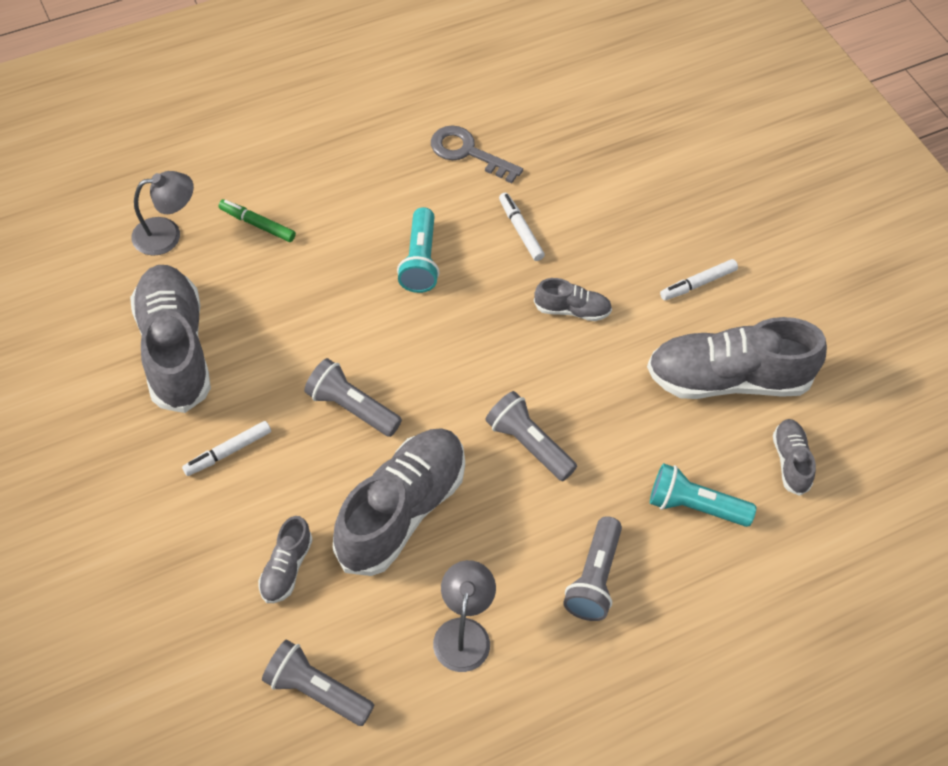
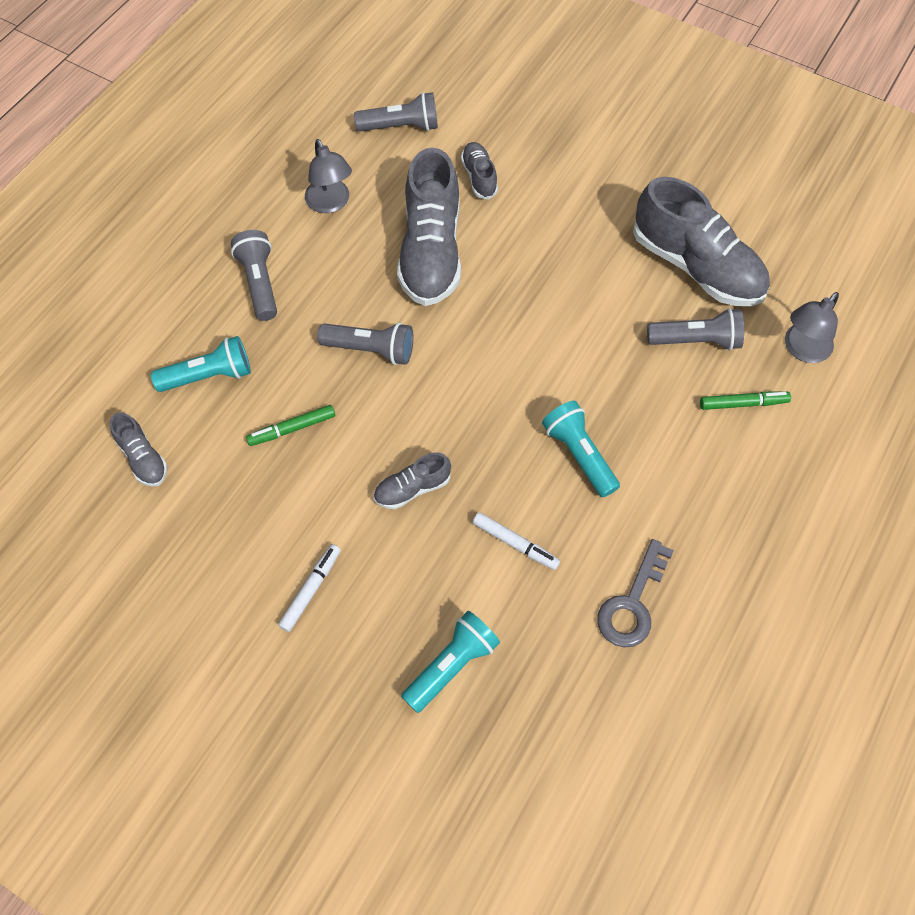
camera: 150 degrees right, 5 degrees up
(228, 452) = (586, 222): white marker -> none
(351, 408) = (527, 300): grey flashlight -> grey flashlight (696, 340)
(467, 152) = (632, 603): grey key -> grey key turned 120 degrees clockwise
(623, 185) = (451, 665): none -> turquoise flashlight
(643, 413) = (292, 429): none -> green marker
(728, 379) = (233, 504): grey shoe -> none

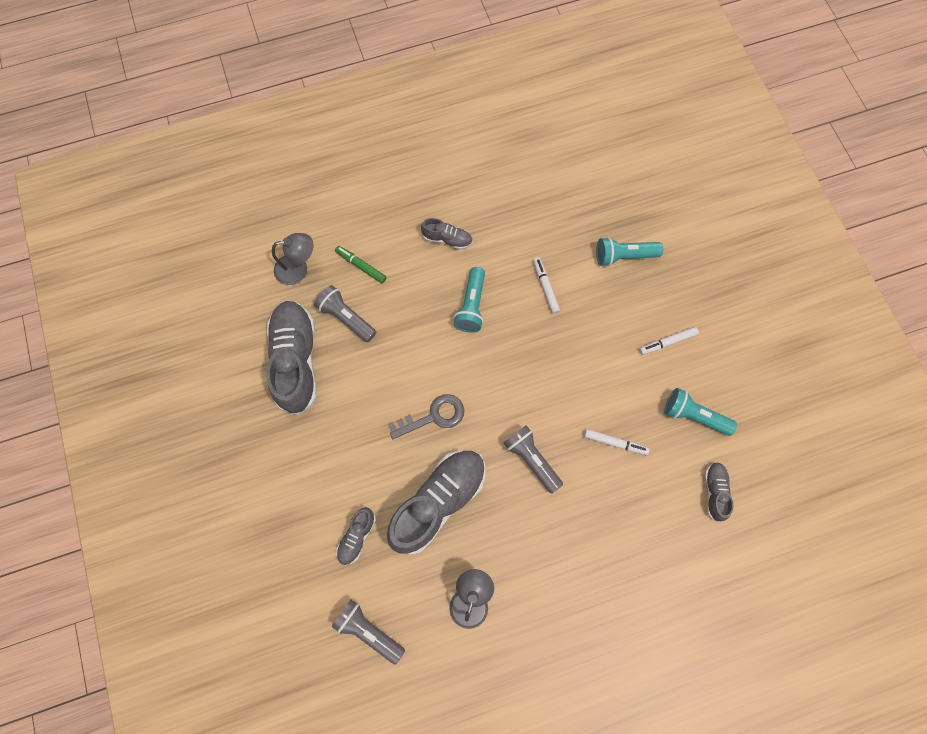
camera: 140 degrees left, 10 degrees up
(209, 376) = (641, 520): turquoise flashlight -> turquoise flashlight (694, 416)
(259, 283) = (564, 567): grey flashlight -> none
(292, 429) = (615, 443): green marker -> white marker
(412, 488) = (574, 355): grey shoe -> grey shoe (447, 239)
(632, 603) = (515, 219): grey key -> grey key (433, 416)

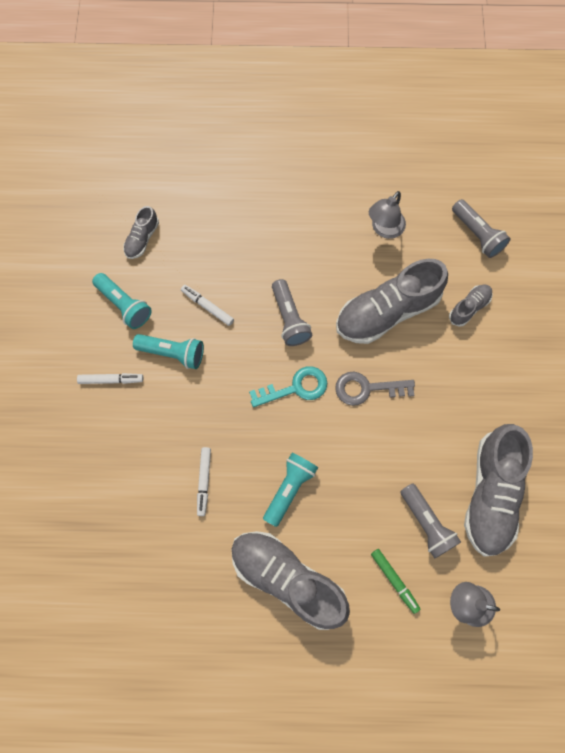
camera: 160 degrees left, 0 degrees up
(447, 239) = (287, 579): grey shoe -> grey shoe, size x2.11
(499, 394) = (296, 387): none -> turquoise key
(624, 256) = (106, 486): turquoise flashlight -> turquoise flashlight (173, 353)

